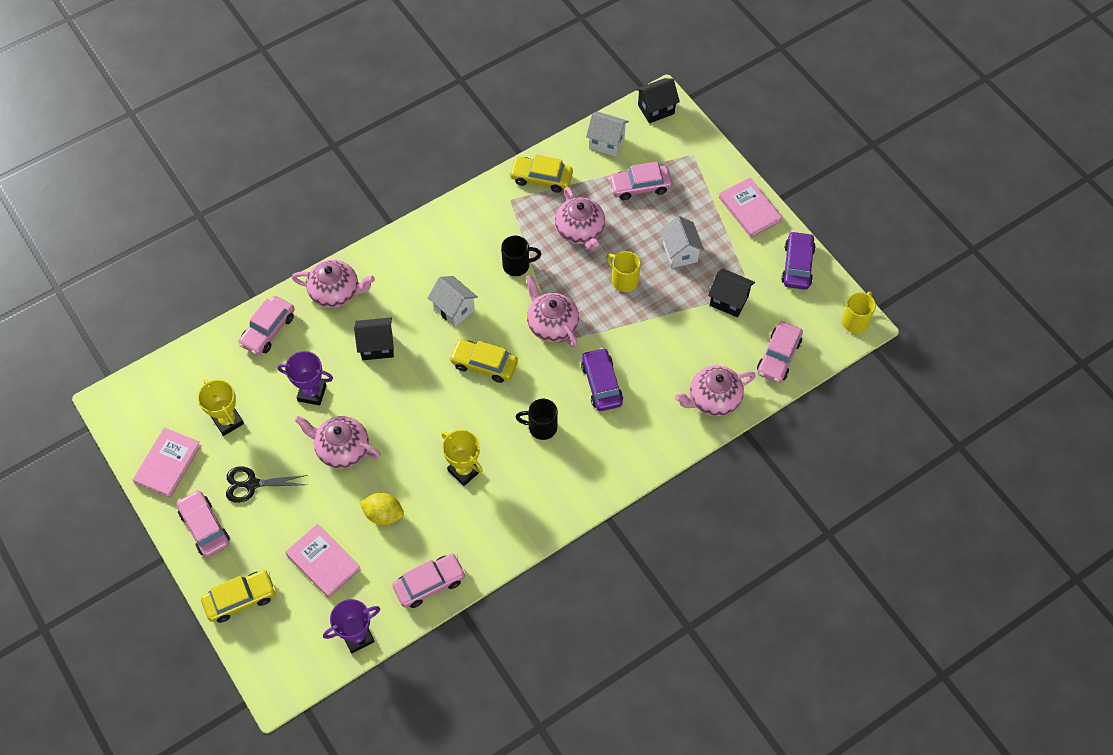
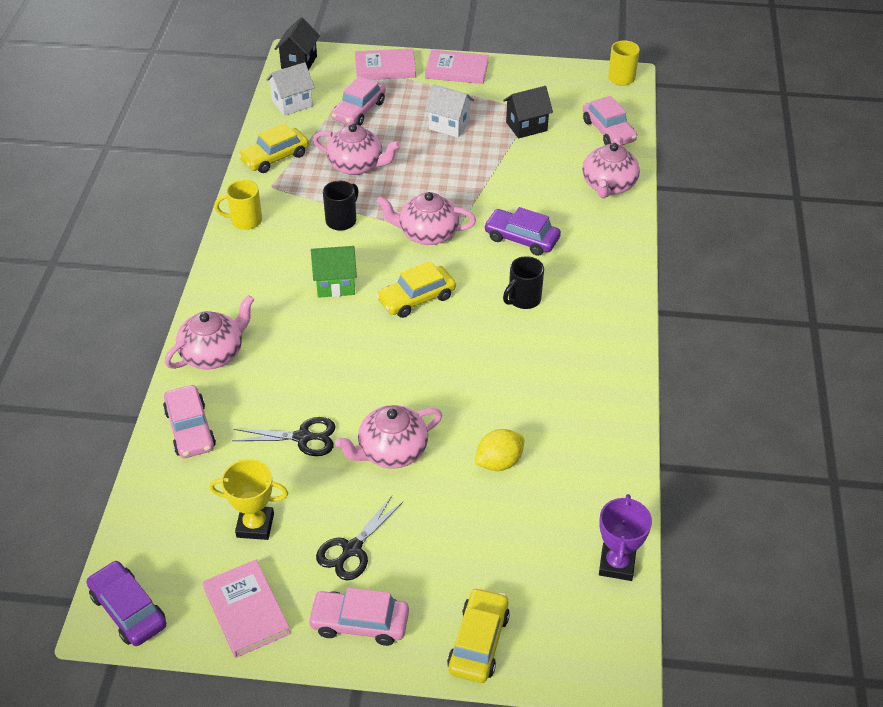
camera: 50 degrees left, 15 degrees down
(312, 393) = (302, 437): purple trophy -> black scissors
(323, 562) = (504, 542): pink book -> pink book (385, 68)
(377, 346) = (309, 359): black house -> none
(429, 584) = (609, 472): pink car -> none
(454, 309) = (335, 284): white house -> green house
(464, 470) = (512, 376): yellow trophy -> none
(624, 280) = (436, 169): yellow mug -> yellow mug (245, 221)
(797, 265) = (537, 76): purple car -> purple car (128, 610)

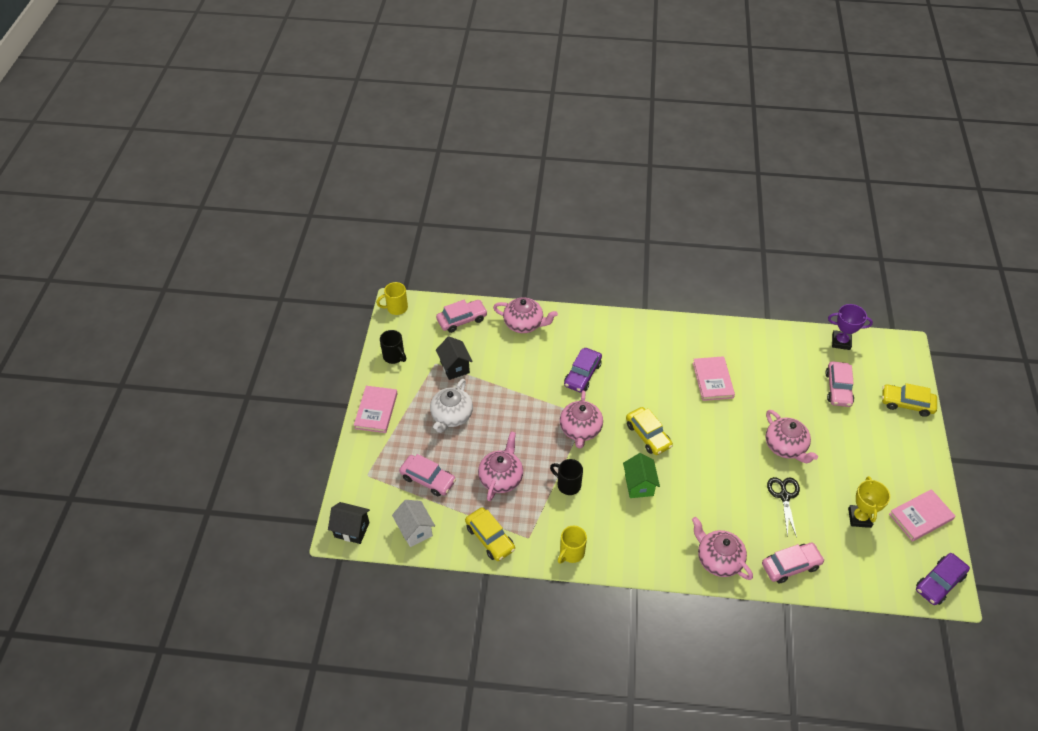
camera: 90 degrees left, 5 degrees up
(245, 221) = (571, 553): yellow mug -> yellow mug turned 45 degrees clockwise
(352, 549) = (863, 464): black scissors -> none
(359, 623) = (911, 458): pink car -> pink car (838, 388)
(385, 68) = (367, 462): pink book -> pink book (712, 380)
(449, 125) = (451, 416): white house -> white teapot
(499, 462) = (782, 392): yellow lemon -> none
(523, 299) = (642, 375): black mug -> black mug (394, 356)

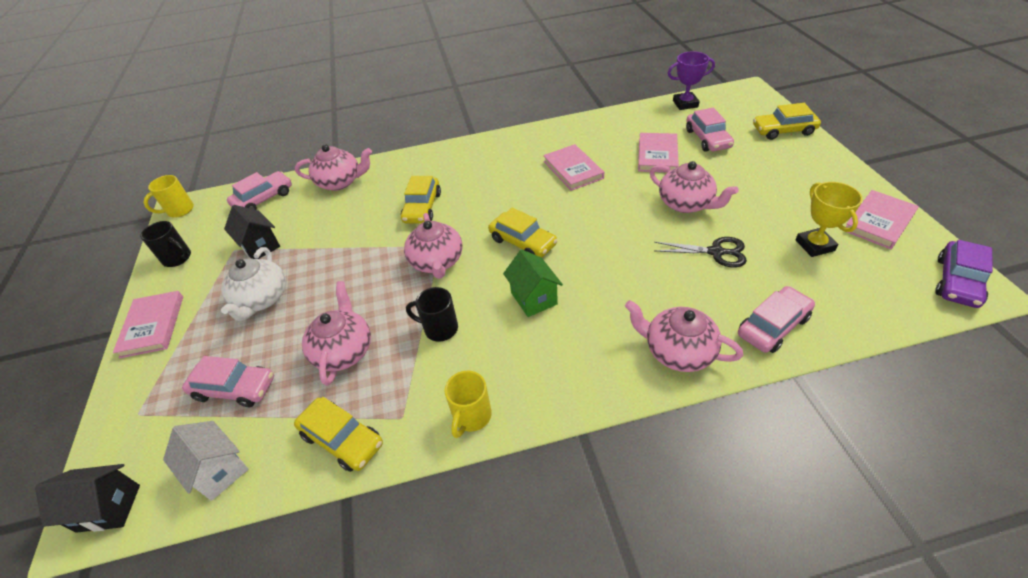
camera: 15 degrees left, 5 degrees down
(582, 374) = (422, 207): purple car -> yellow car
(784, 496) = (715, 252): black scissors -> black scissors turned 120 degrees clockwise
(787, 390) = (657, 155): none -> pink book

